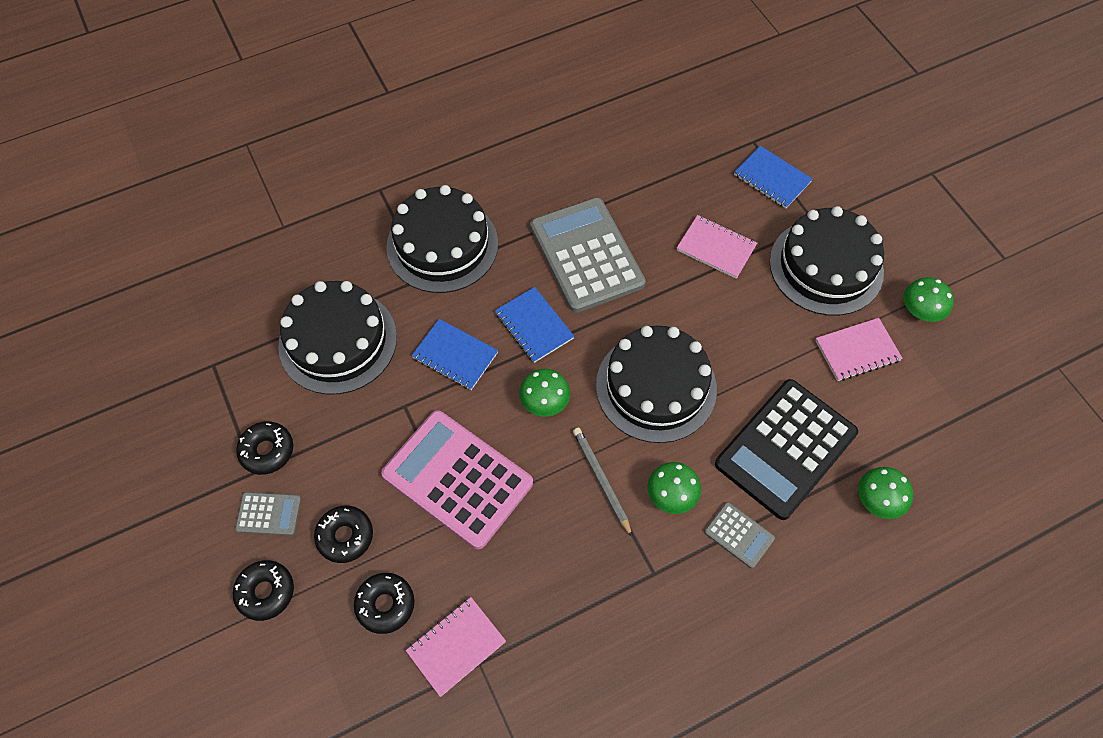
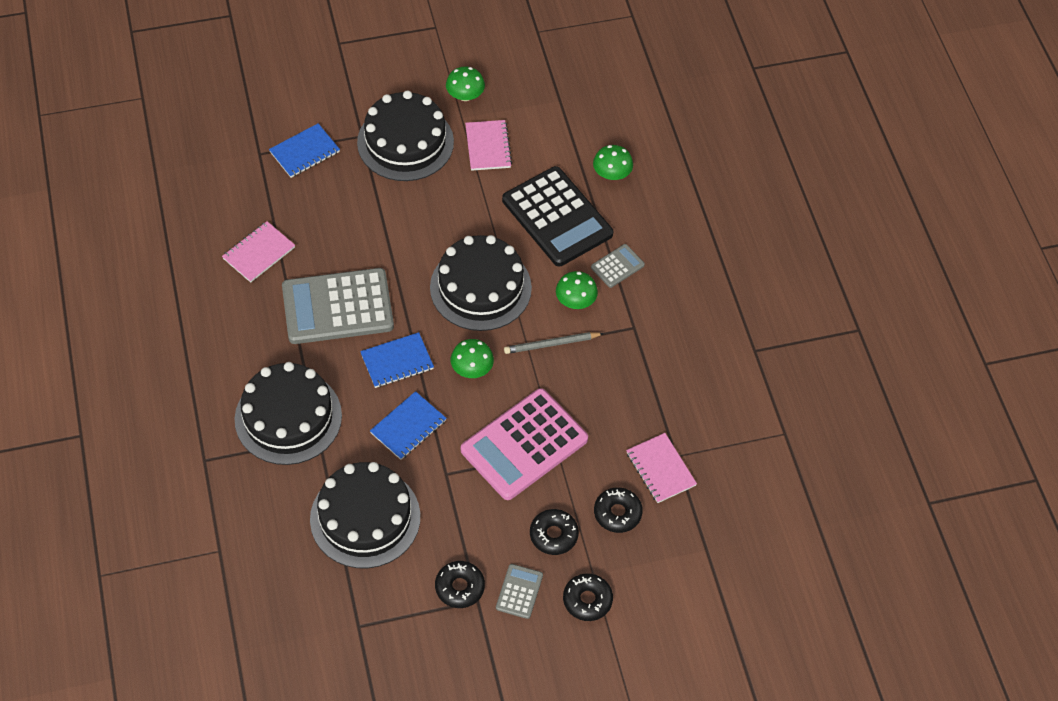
camera: 80 degrees left, 5 degrees down
(716, 248) = (362, 211): pink notebook -> pink notebook (259, 253)

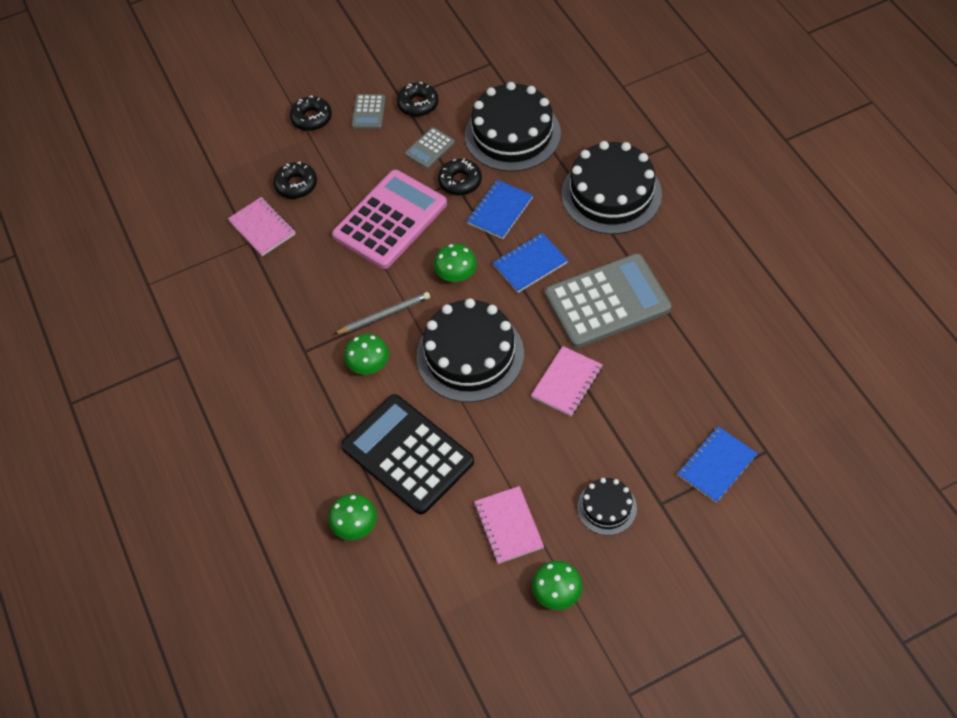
camera: 175 degrees right, 0 degrees up
(259, 253) = (711, 337): pink notebook -> pink notebook (567, 382)
(405, 142) = (607, 507): black cake -> black cake, size x0.51
(553, 535) = (348, 157): black donut -> black donut (460, 181)
(617, 266) = (331, 413): grey calculator -> grey calculator (430, 148)

